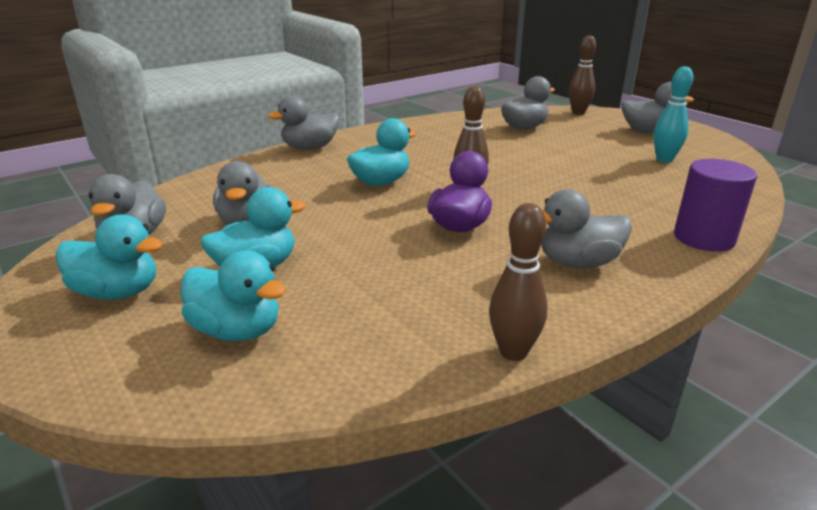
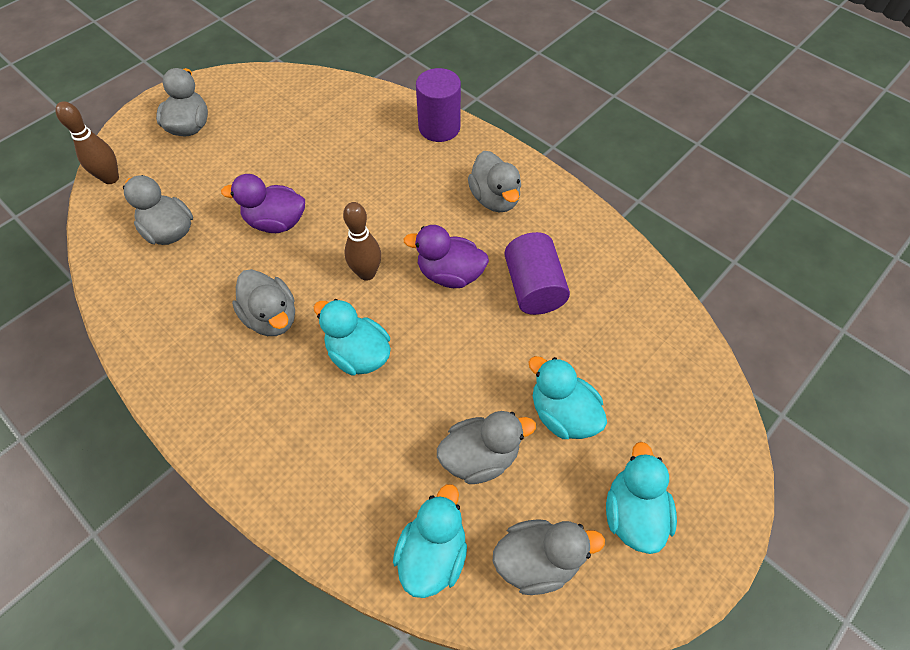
camera: 100 degrees left, 30 degrees up
(237, 330) = (647, 394): turquoise duck -> turquoise duck (433, 553)
(310, 148) = (247, 464): grey duck -> grey duck (271, 317)
(429, 272) = (533, 287): none -> purple cylinder
(513, 352) = (612, 234): brown bowling pin -> none
(534, 158) = (276, 222): none -> purple duck
(664, 160) = (276, 125): turquoise bowling pin -> none

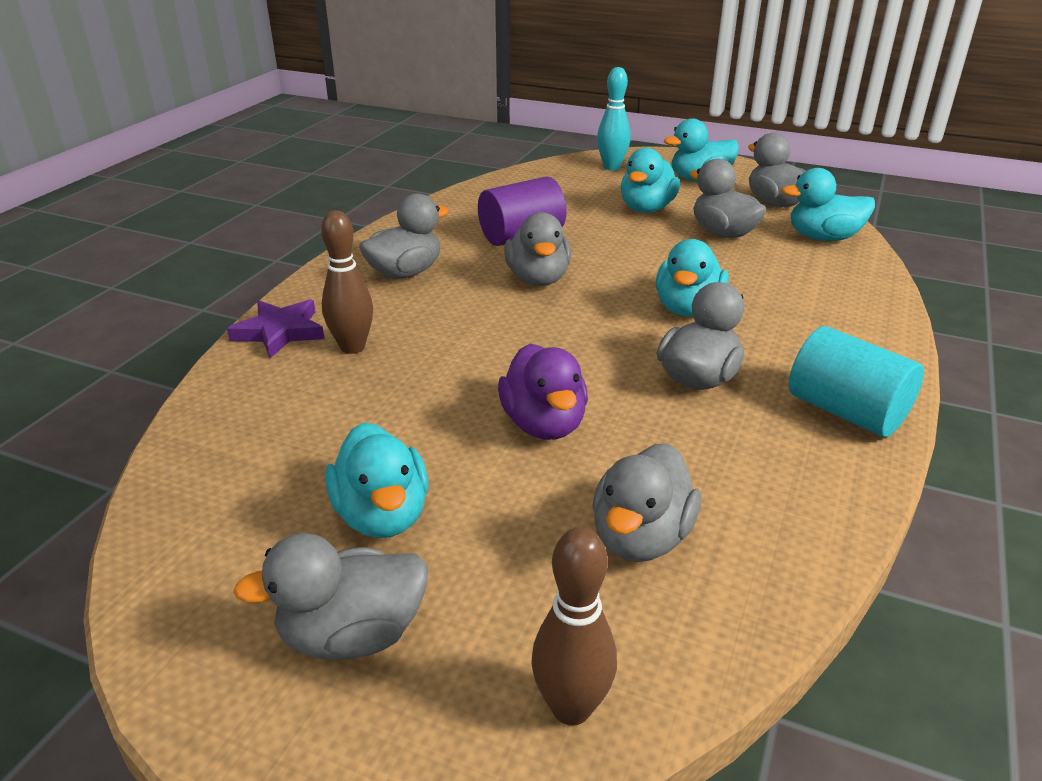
camera: 110 degrees left, 25 degrees down
(188, 382) = (846, 412): none -> turquoise cylinder
(249, 145) = (382, 515): none -> turquoise duck
(367, 273) = (577, 328): brown bowling pin -> brown bowling pin (352, 347)
(439, 127) = (280, 332): purple cylinder -> purple star
(450, 274) = (538, 279): purple duck -> grey duck
(694, 431) = (611, 167): none -> turquoise bowling pin

